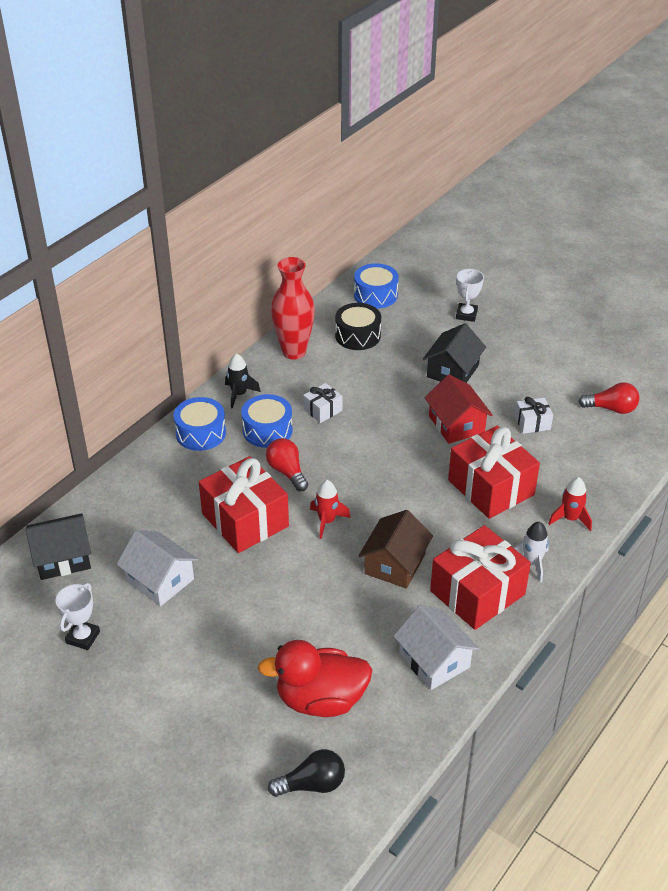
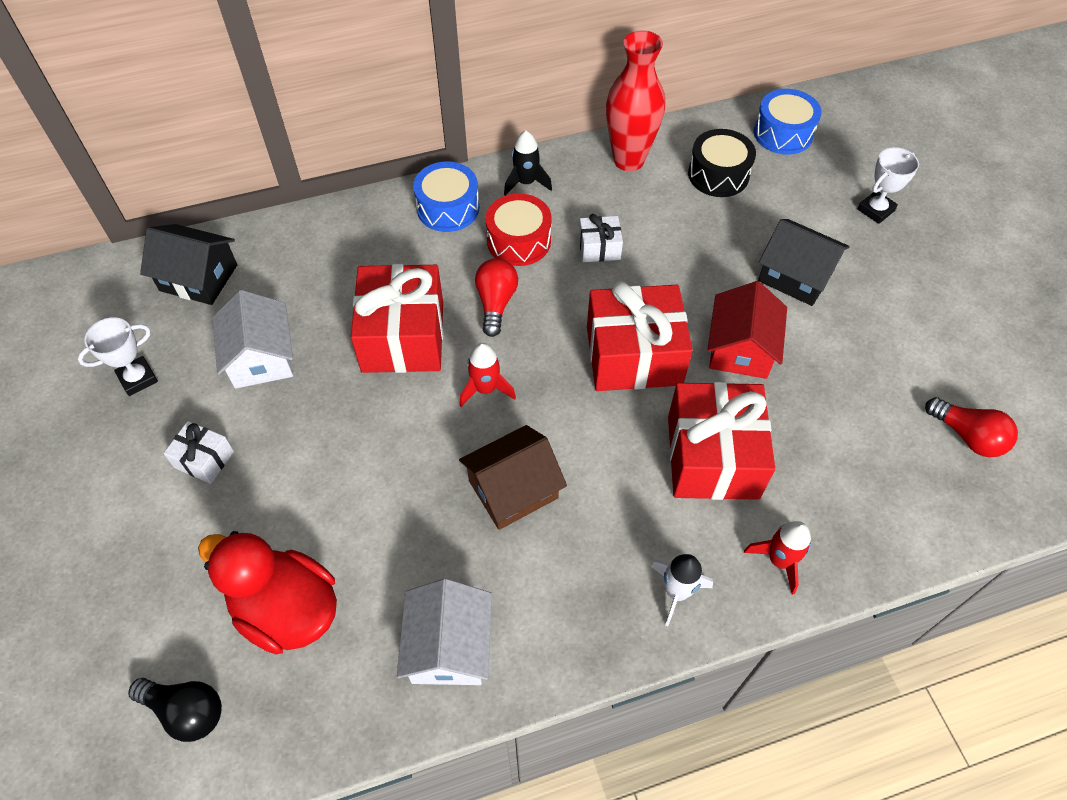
camera: 35 degrees right, 15 degrees up
(267, 430) = (519, 241): blue drum -> red drum
(453, 371) = (795, 276): black house -> black house turned 60 degrees clockwise
(477, 592) = (575, 589): red gift -> red gift (634, 355)
(532, 423) = (840, 398): white gift -> white gift (204, 459)

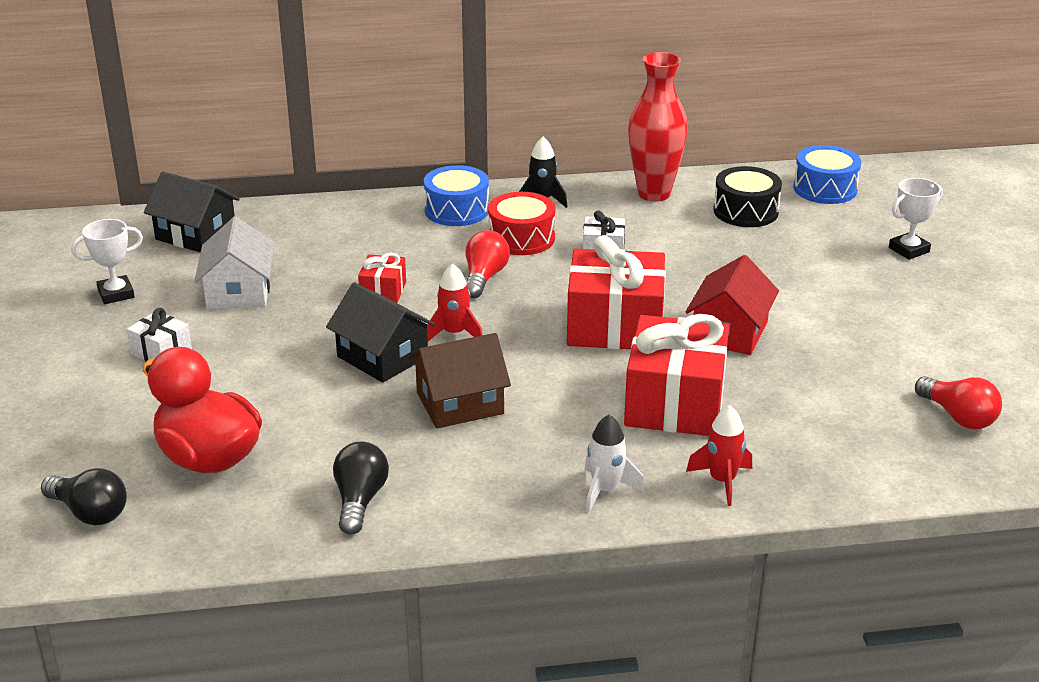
camera: 10 degrees right, 25 degrees down
(403, 336) = (383, 291): red gift -> red gift, size x0.48
(449, 646) = (359, 500): white house -> black light bulb
(795, 276) = (806, 287): black house -> black house (382, 357)

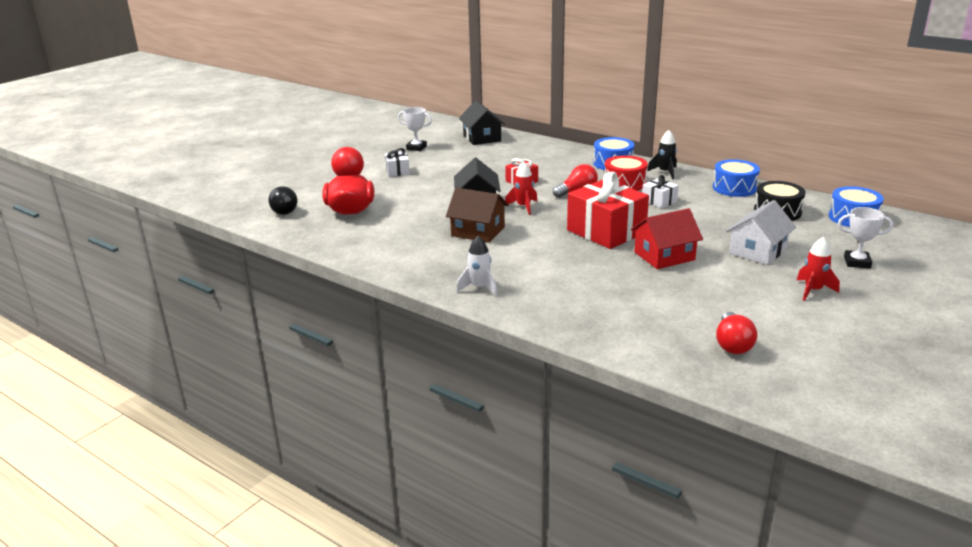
camera: 45 degrees right, 5 degrees down
(239, 291) = (462, 162): white house -> white house (757, 251)
(359, 500) = (376, 246): black light bulb -> none
(654, 194) = (734, 188): red vase -> blue drum
(675, 402) = (578, 271): red gift -> none
(722, 481) = (541, 309): red rocket -> red rocket (813, 290)

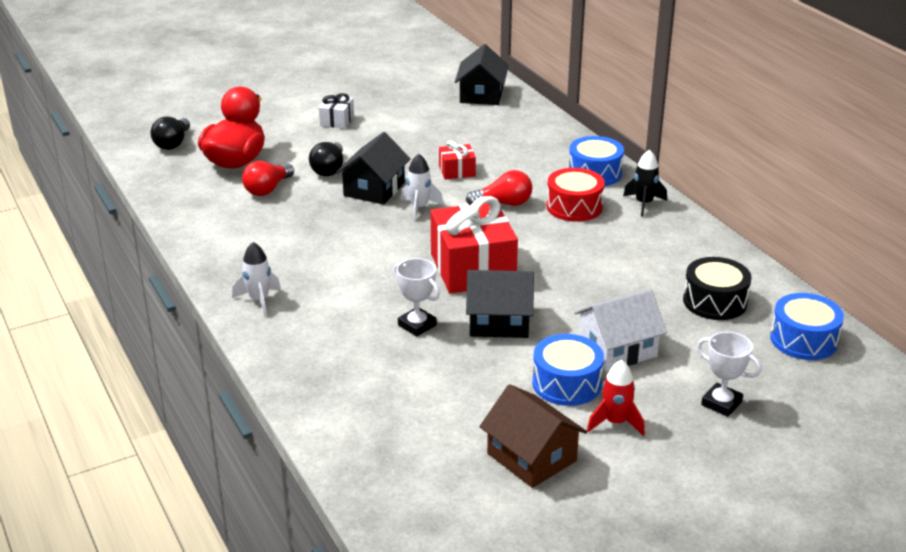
camera: 25 degrees right, 5 degrees up
(416, 148) = (392, 91): white trophy -> white trophy (417, 325)
(428, 199) = (329, 169): none -> black light bulb
(478, 231) = (334, 227): brown house -> brown house (531, 457)
(523, 207) = (419, 208): red rocket -> white rocket
(659, 201) = (585, 244): white gift -> none
(664, 256) = (499, 322): red house -> black house
(732, 344) = (437, 457): red light bulb -> red light bulb (267, 189)
(734, 188) = (703, 251): blue drum -> blue drum (566, 383)

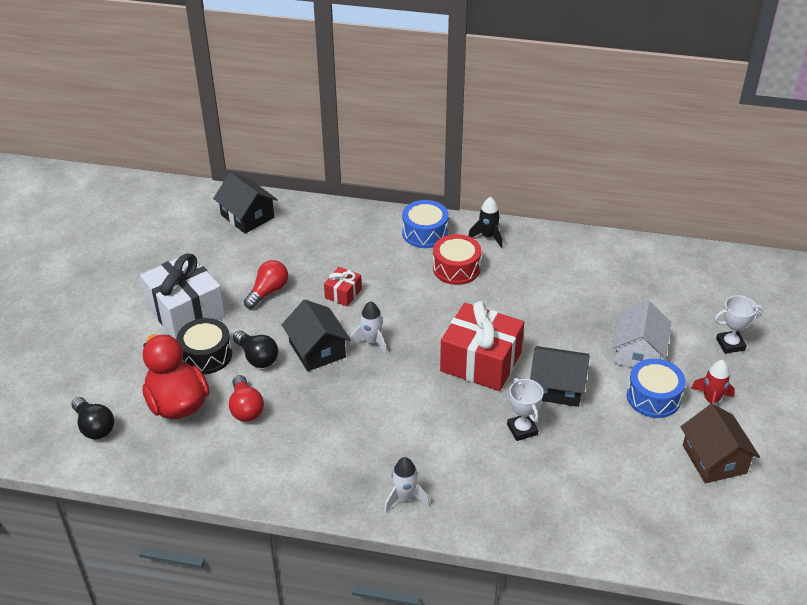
camera: 50 degrees left, 10 degrees up
(337, 121) = (185, 311): white gift -> white gift, size x2.10
(417, 325) = (522, 429): white trophy -> white trophy turned 75 degrees clockwise
(499, 322) = (557, 387): black house -> black house turned 60 degrees clockwise
(504, 203) = (414, 298): red light bulb -> red light bulb (268, 291)
(531, 457) = (714, 459): brown house -> brown house turned 75 degrees clockwise
(714, 301) = (628, 280): black drum -> black drum (206, 355)
(803, 340) = (699, 271): blue drum -> none

